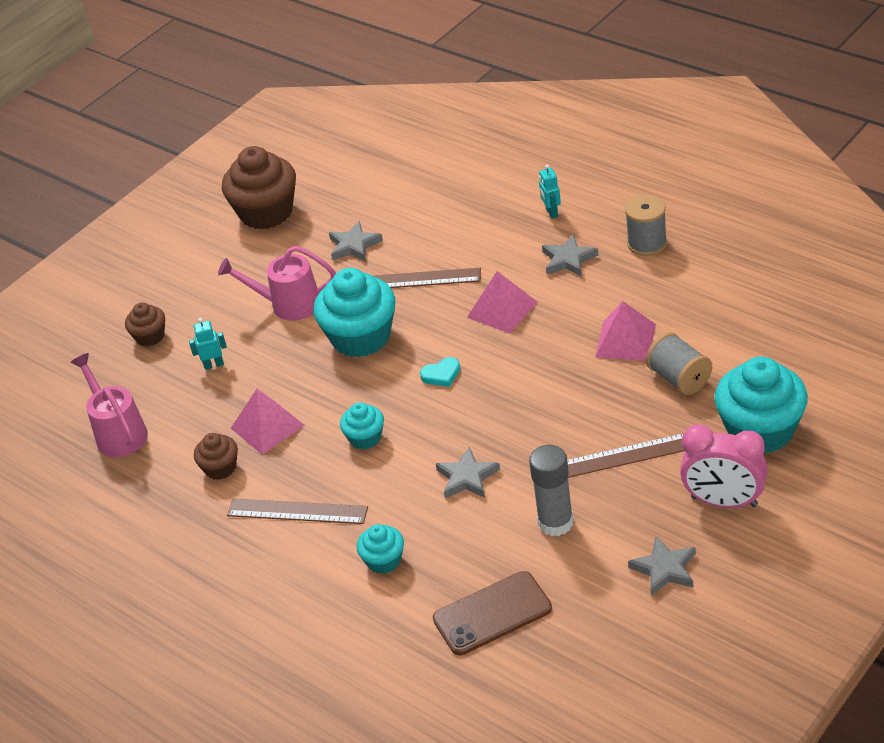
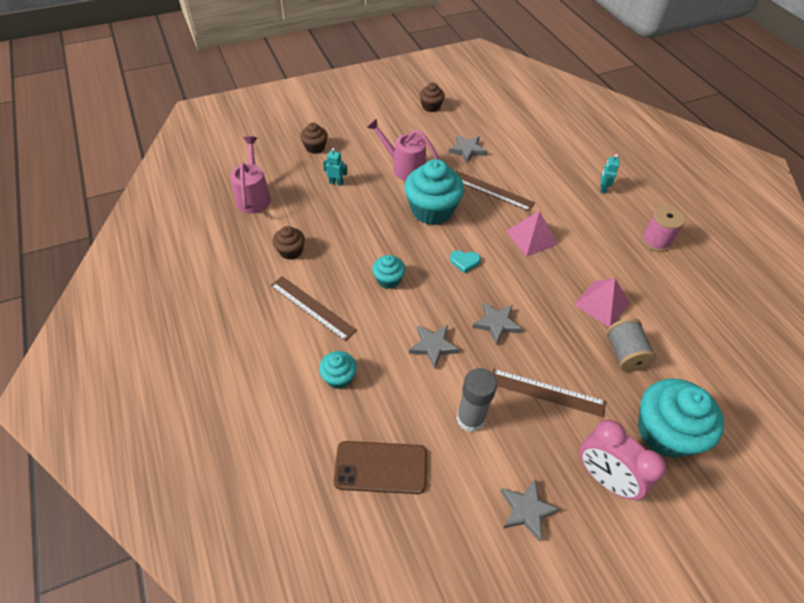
camera: 20 degrees right, 10 degrees up
(266, 212) = (431, 107): brown cupcake -> brown cupcake, size x0.51
(267, 426) = (337, 239): pink pyramid -> none
(568, 259) = (595, 225): grey star -> grey star (496, 324)
(647, 243) = (655, 241): grey spool -> pink spool

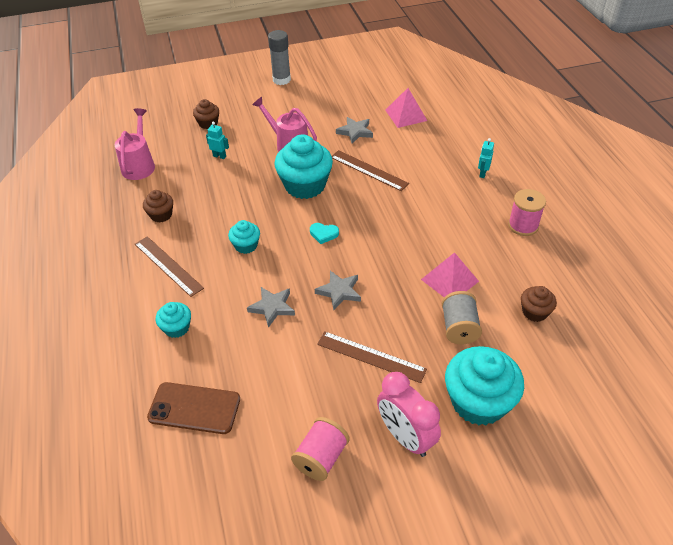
camera: 10 degrees right, 5 degrees down
(431, 107) = (330, 90): brown cupcake -> brown cupcake (534, 312)
(470, 419) = (290, 374): grey glue stick -> grey glue stick (281, 80)
(526, 510) = (321, 458): grey star -> pink spool
(531, 237) = (396, 215): pink pyramid -> pink pyramid (406, 115)

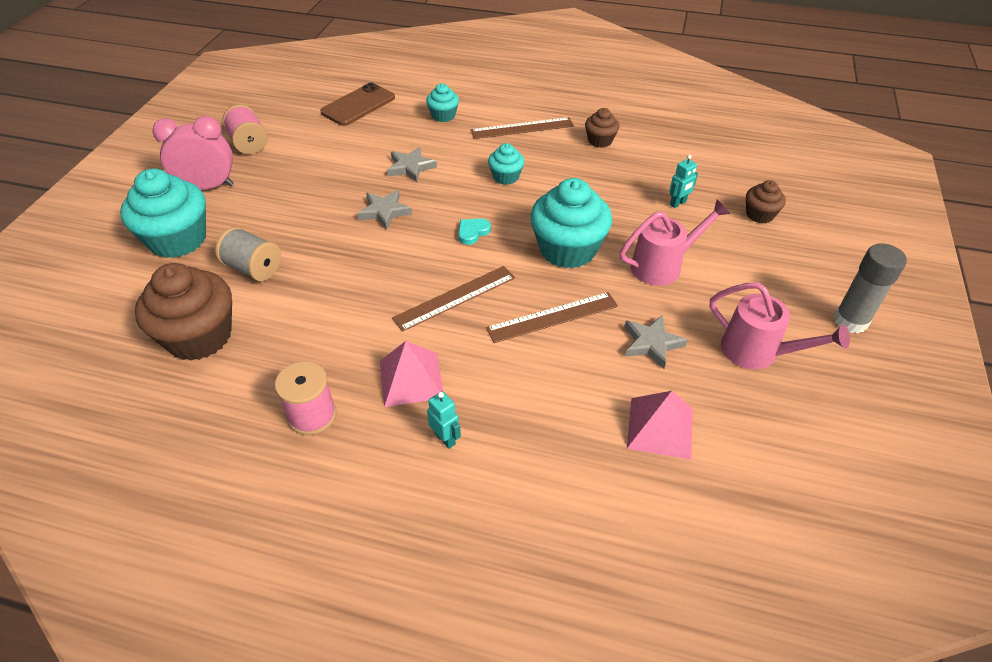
camera: 120 degrees right, 0 degrees up
(139, 165) = (700, 146): pink watering can -> pink watering can (758, 352)
(371, 356) = (295, 200): brown ruler -> brown ruler (455, 297)
(449, 280) = (312, 294): pink pyramid -> pink pyramid (411, 379)
(534, 312) = (199, 336): brown cupcake -> brown cupcake, size x1.96

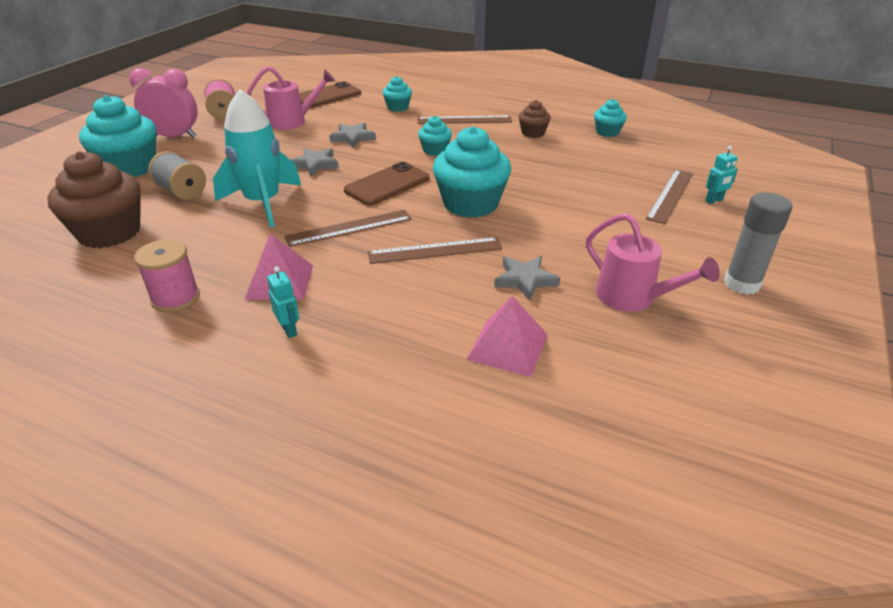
camera: 10 degrees right, 10 degrees down
(350, 274) = (263, 203): none -> turquoise rocket
(472, 232) = (387, 184): turquoise heart -> brown phone
(663, 265) = (559, 223): pink watering can -> pink watering can (293, 121)
(675, 131) = (607, 132): none -> turquoise cupcake
(678, 203) = (591, 181): turquoise robot -> turquoise robot (714, 201)
(759, 214) = (670, 195): brown cupcake -> brown ruler

